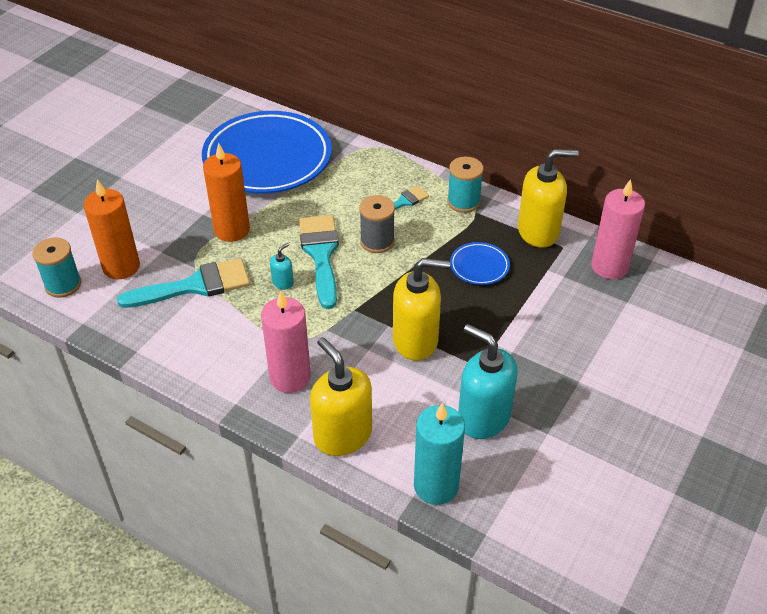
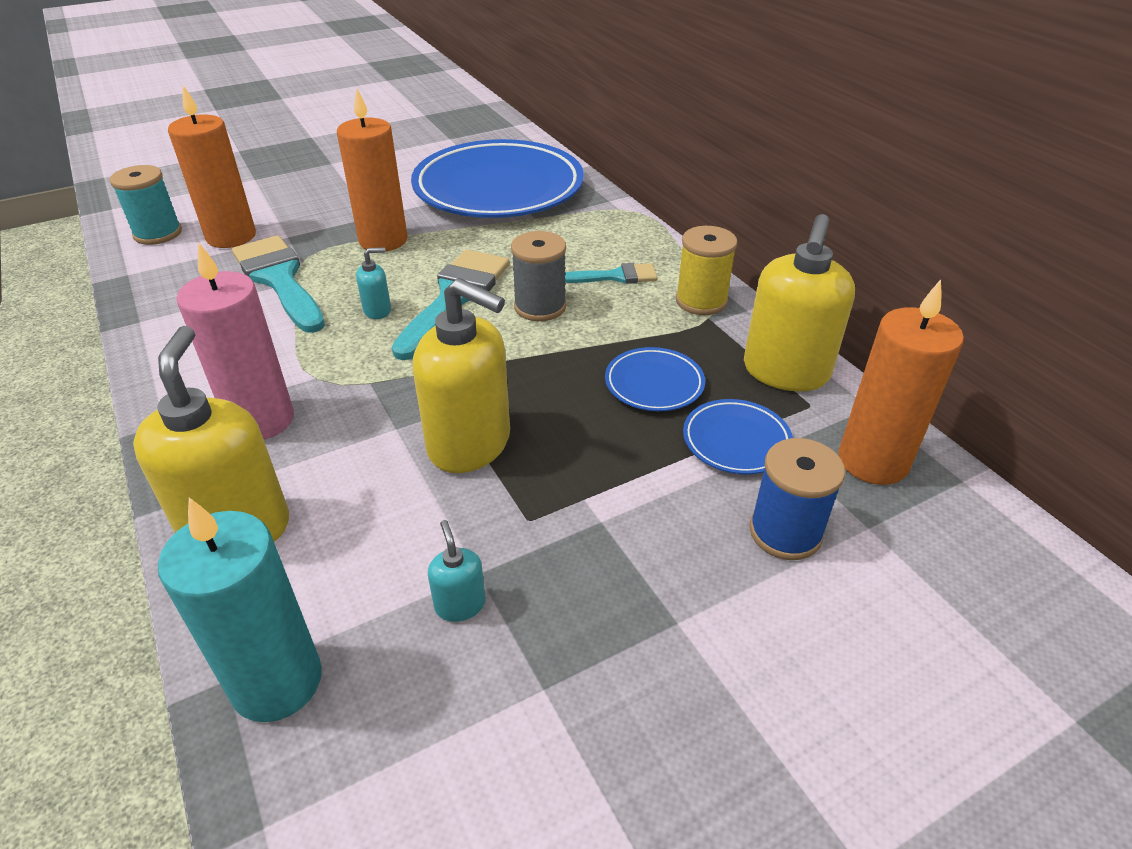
camera: 30 degrees right, 5 degrees down
(195, 286) = (279, 279): turquoise brush -> turquoise brush turned 135 degrees counterclockwise
(463, 202) = (701, 301): turquoise spool -> yellow spool
(483, 417) = (460, 604): turquoise soap dispenser -> turquoise soap dispenser, size x0.44
(538, 231) = (785, 372): yellow soap dispenser -> yellow soap dispenser turned 90 degrees clockwise
(542, 282) = (736, 441): none -> blue plate
(595, 320) = (785, 532): none -> blue spool
(609, 266) = (873, 461): pink candle -> orange candle

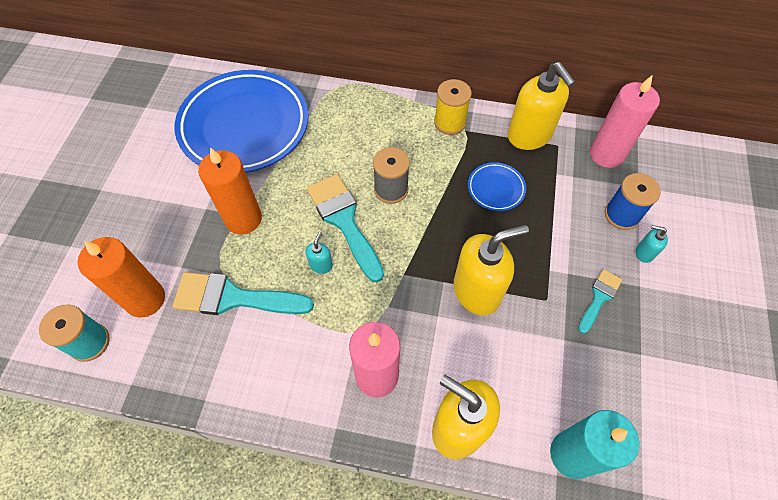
camera: 50 degrees left, 20 degrees up
(460, 604) = (577, 357): turquoise soap dispenser -> turquoise soap dispenser (644, 253)
(616, 276) = (395, 139): turquoise brush -> turquoise brush (599, 298)
(736, 441) = (558, 189): blue plate -> none
(873, 461) = (606, 154): orange candle -> pink candle

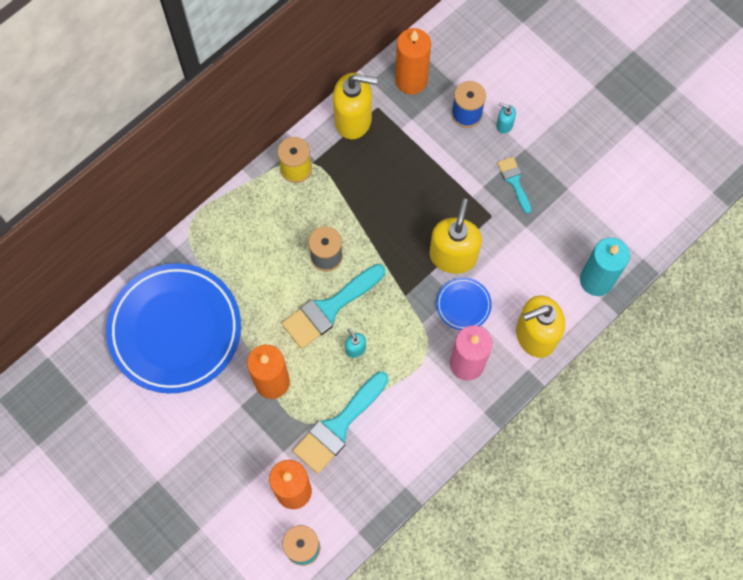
camera: 55 degrees left, 10 degrees up
(344, 221) = (329, 308): turquoise brush -> turquoise brush turned 45 degrees counterclockwise
(496, 188) = (382, 181): blue plate -> blue plate (463, 305)
(606, 154) = (411, 80): pink candle -> orange candle
(644, 253) = (504, 125): turquoise soap dispenser -> turquoise soap dispenser turned 60 degrees clockwise

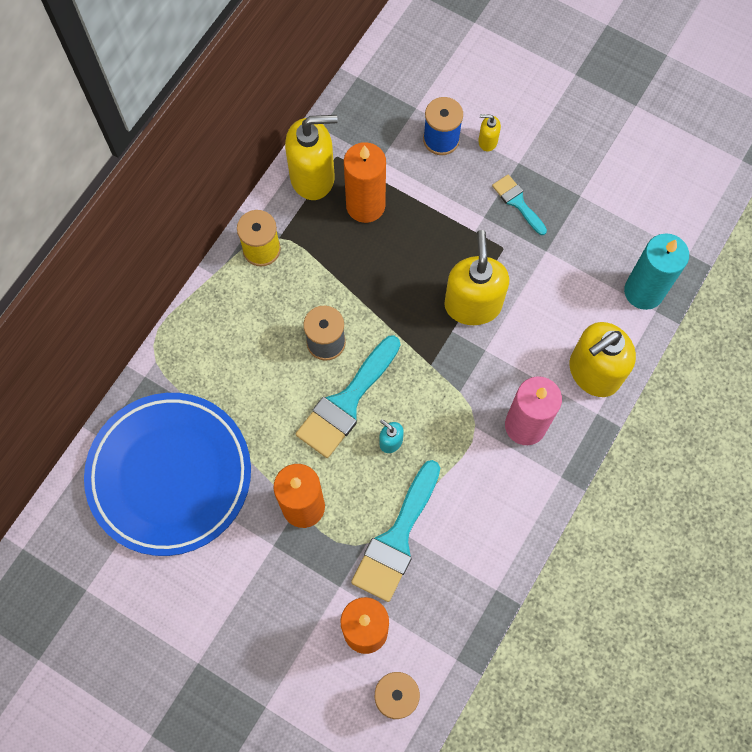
camera: 15 degrees left, 0 degrees up
(411, 80) = (367, 116): orange candle -> orange candle (365, 205)
(463, 305) = (501, 358): blue plate -> none
(504, 125) = (487, 141): turquoise soap dispenser -> yellow soap dispenser

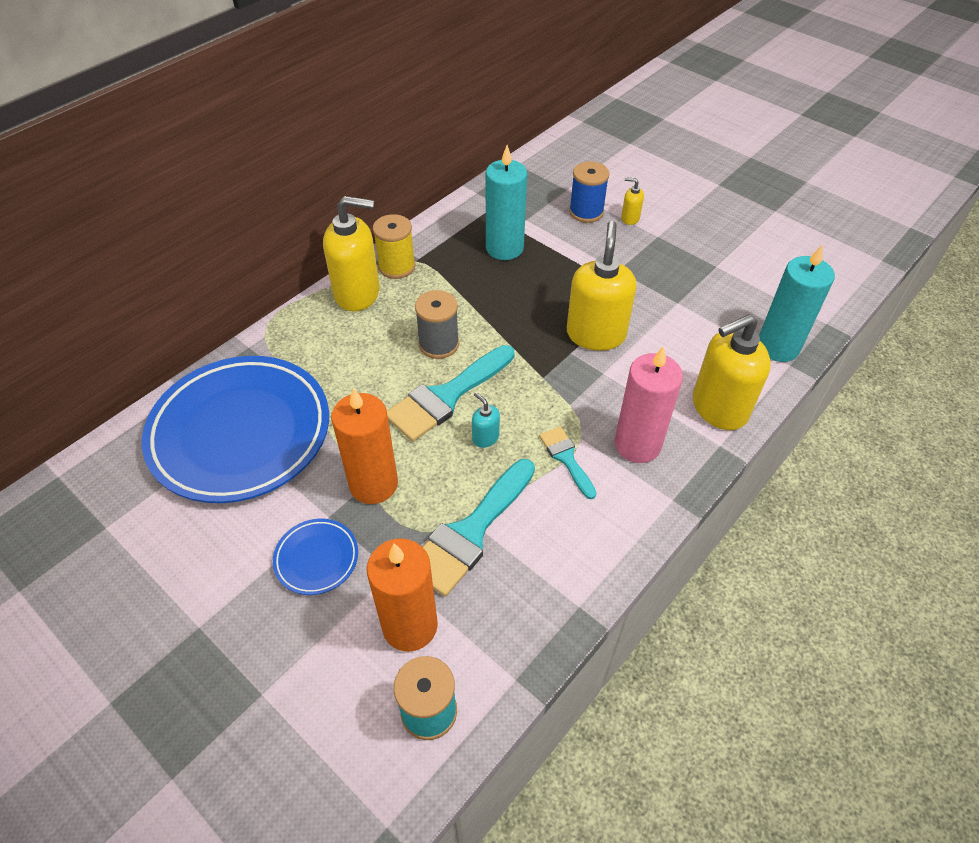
camera: 10 degrees right, 20 degrees down
(275, 586) = (316, 558): none -> blue plate
(313, 177) = (460, 223): yellow soap dispenser -> yellow soap dispenser (357, 293)
(365, 205) = (504, 248): orange candle -> turquoise candle
(517, 202) = (653, 263): turquoise brush -> turquoise brush (566, 458)

